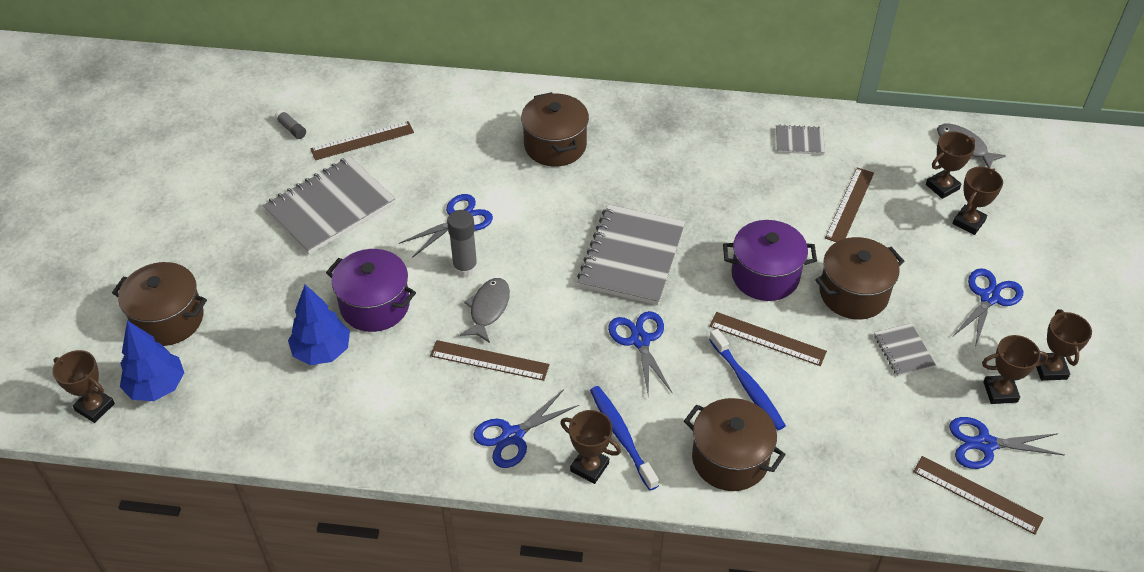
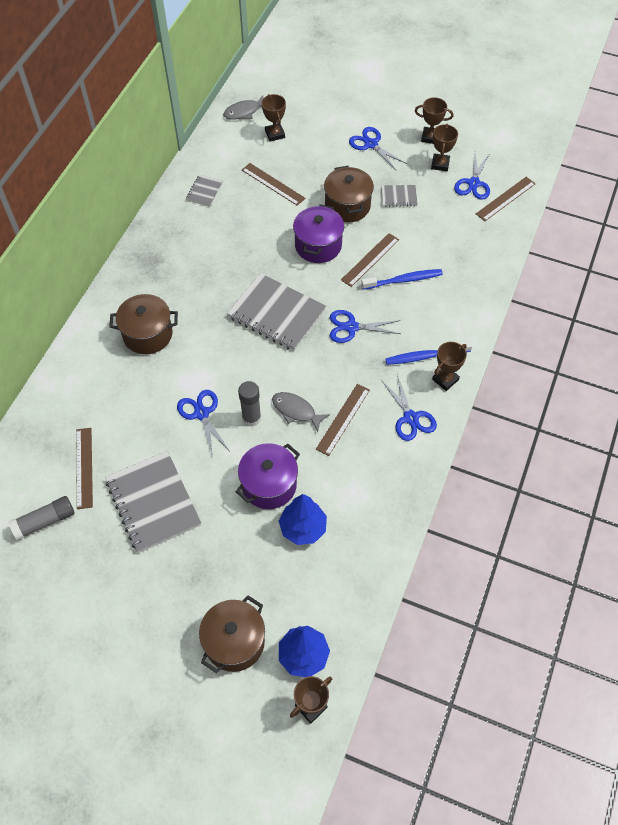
camera: 75 degrees left, 10 degrees up
(291, 129) = (45, 521): grey glue stick -> grey glue stick, size x1.78
(730, 459) = (456, 304): brown pot -> none
(968, 222) = (309, 132): brown trophy -> none

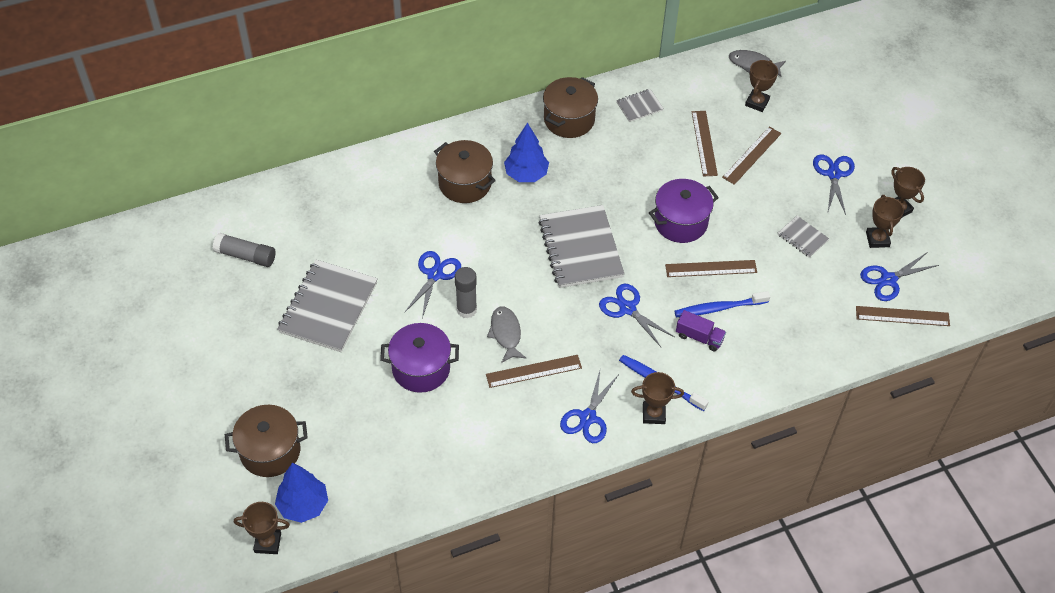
camera: 45 degrees right, 5 degrees down
(84, 467) = (312, 242): brown ruler -> brown ruler (752, 155)
(303, 528) = (408, 421): blue tree -> blue tree (526, 174)
(347, 206) = (746, 210): brown pot -> brown pot (569, 119)
(403, 280) = (719, 308): blue toothbrush -> blue toothbrush turned 135 degrees clockwise
(414, 308) = (699, 337): none -> purple truck
(440, 164) = (877, 239): brown trophy -> brown trophy turned 60 degrees counterclockwise

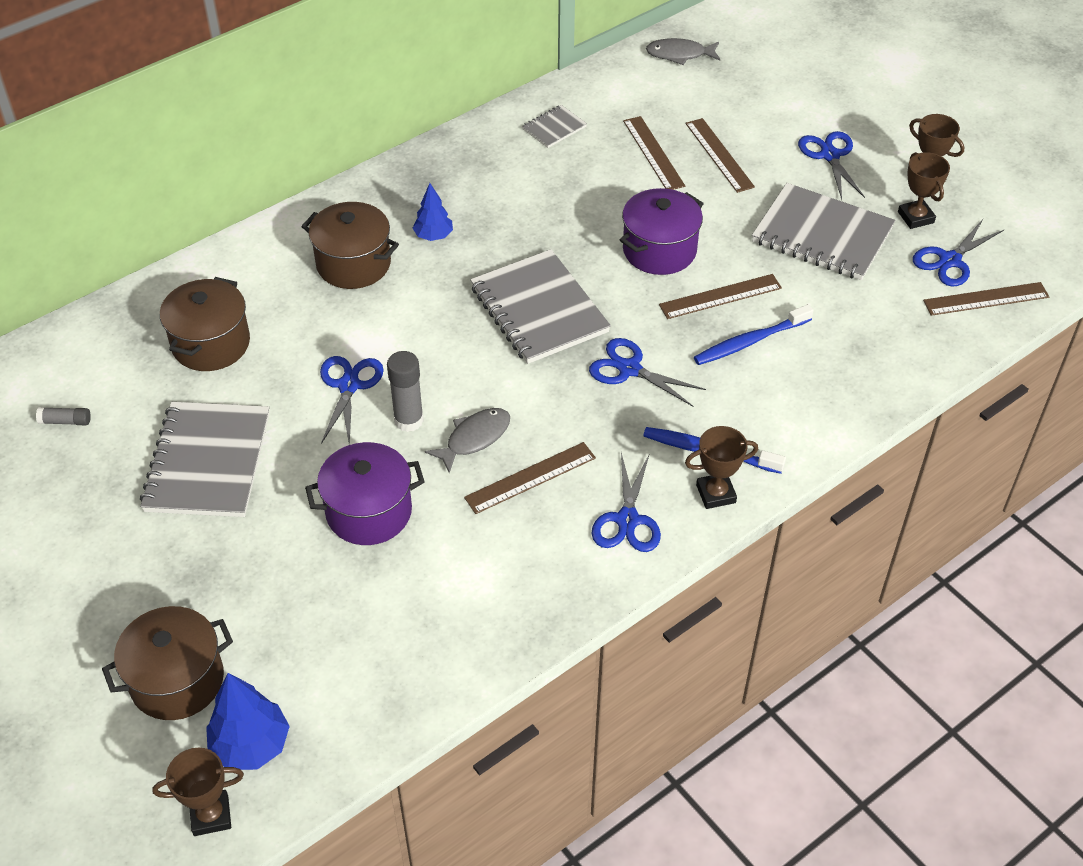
camera: 15 degrees left, 5 degrees down
(246, 256) = (65, 421): grey glue stick -> grey glue stick, size x0.56
(506, 333) = (474, 438): grey fish -> grey fish turned 75 degrees clockwise
(526, 174) = (433, 236): blue tree -> blue tree, size x0.65
(569, 119) = (468, 161): brown pot -> brown pot (211, 344)
(699, 337) = (738, 383): purple truck -> none
(752, 155) = (719, 155): brown ruler -> brown ruler turned 45 degrees counterclockwise
(757, 102) = (701, 95): brown trophy -> none
(802, 237) = (822, 235): grey notebook -> grey notebook, size x2.11

